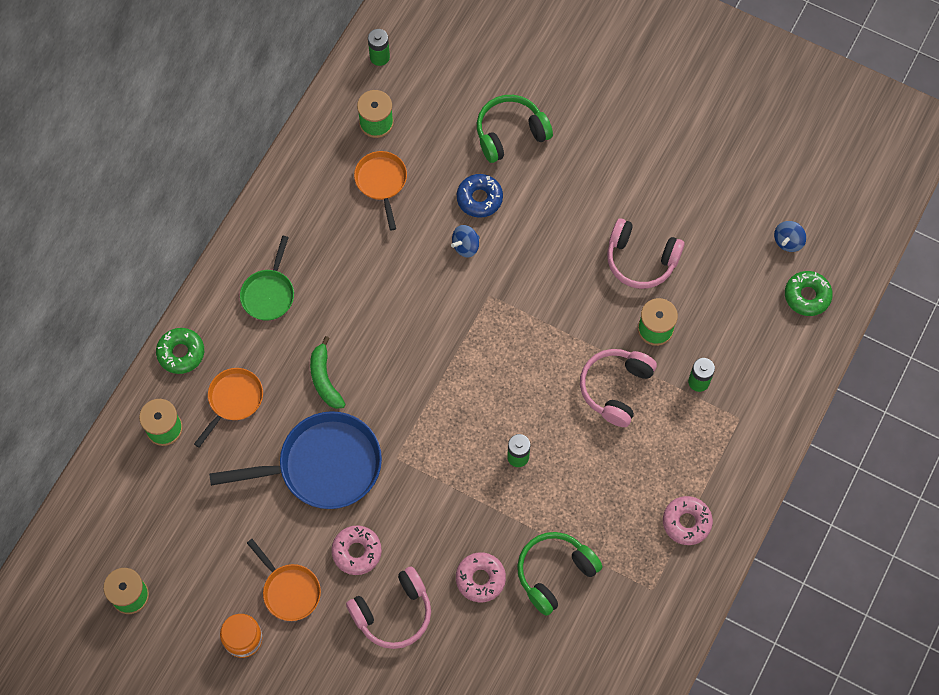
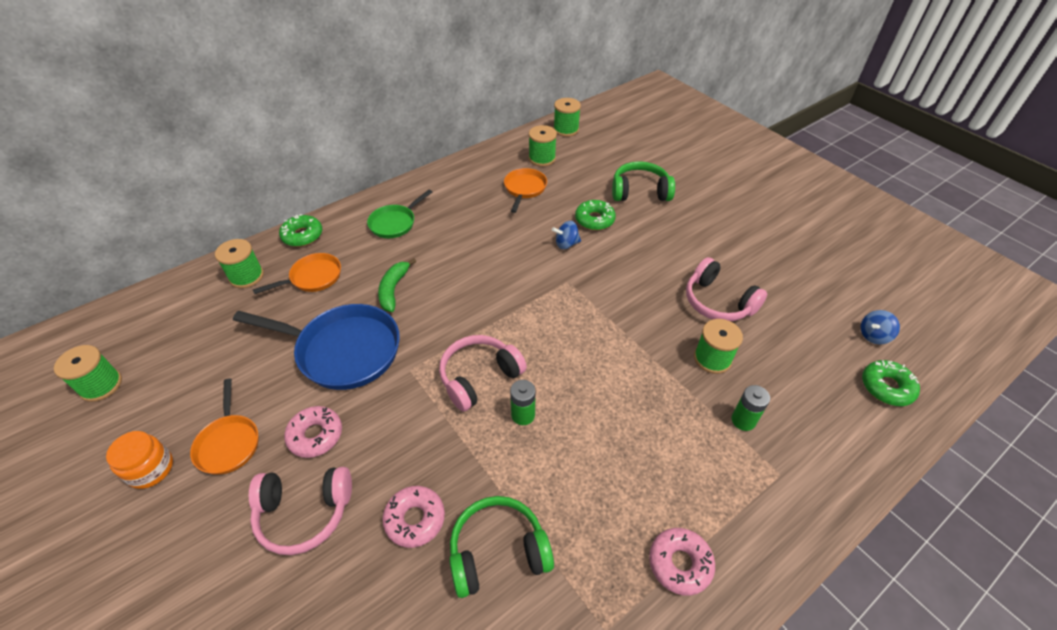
camera: 25 degrees right, 20 degrees down
(379, 57) = (566, 129): green battery -> green spool
(479, 198) = (594, 220): blue donut -> green donut
(615, 388) = (651, 393): pink headphones -> pink headphones (479, 377)

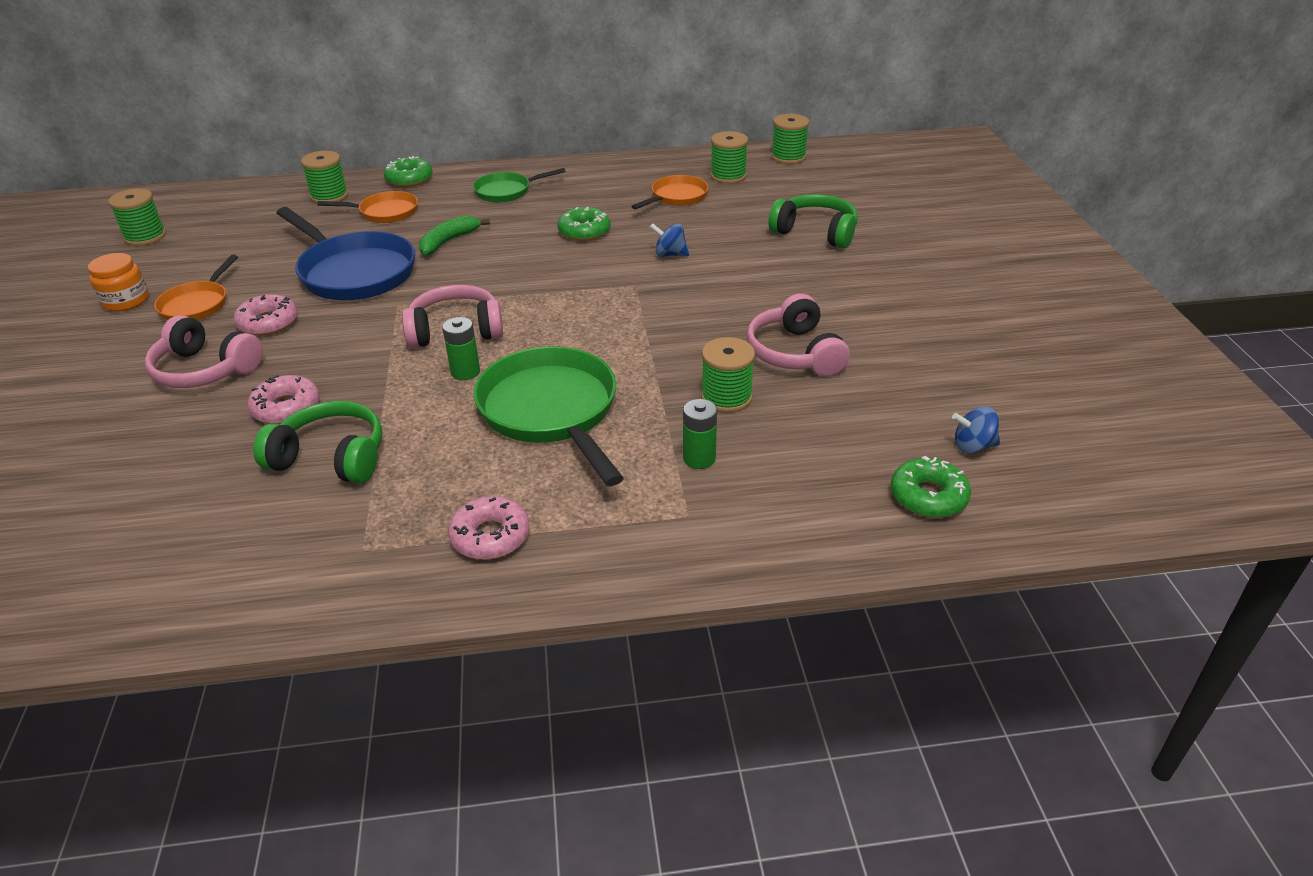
camera: 30 degrees right, 10 degrees down
(594, 220) = (728, 243): green donut -> green donut (584, 231)
(616, 424) = (552, 412): none -> green pan

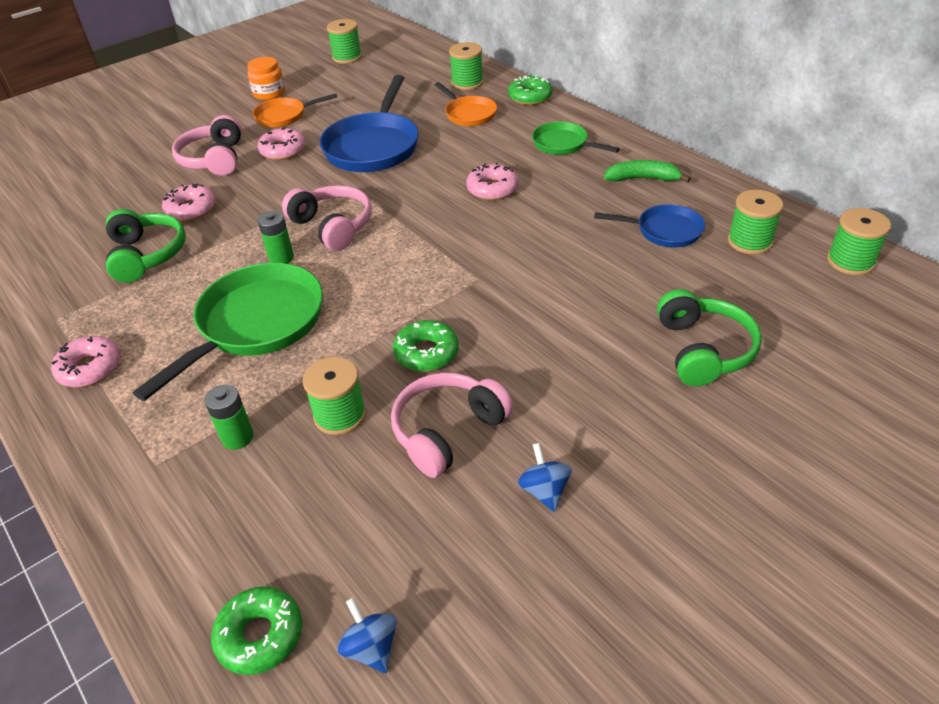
camera: 60 degrees right, 5 degrees up
(448, 241) = (455, 160): green banana -> green banana (643, 179)
(520, 240) = (492, 189): none -> pink donut
(584, 231) = (541, 211): green donut -> green donut (426, 353)
(670, 254) = (552, 275): blue spinning top -> blue spinning top (544, 490)
(676, 197) = (664, 231): orange pan -> blue pan

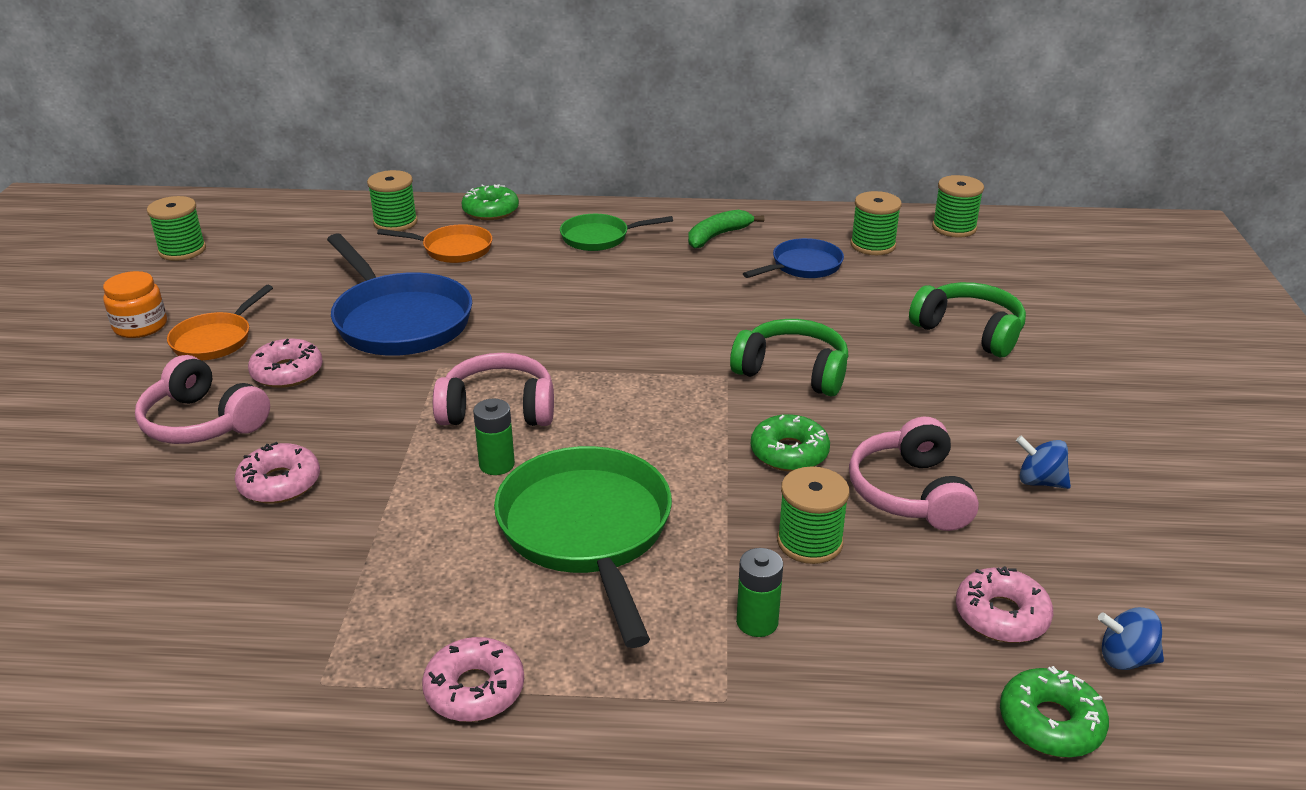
camera: 50 degrees left, 10 degrees down
(147, 255) = (314, 554): green headphones -> green headphones (792, 371)
(492, 189) = (601, 301): pink donut -> pink donut (1001, 615)

